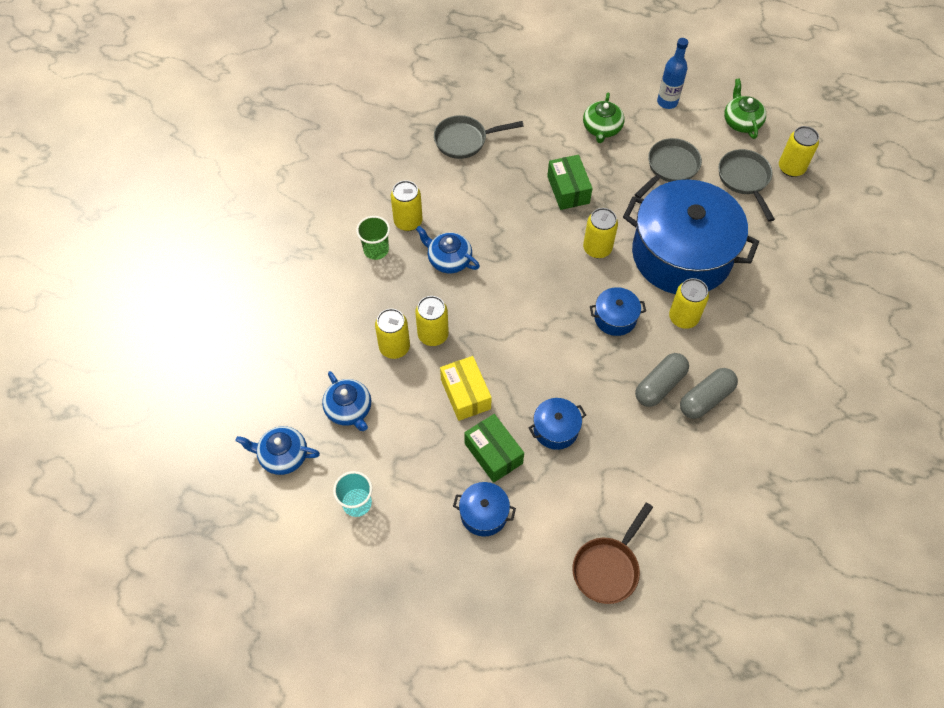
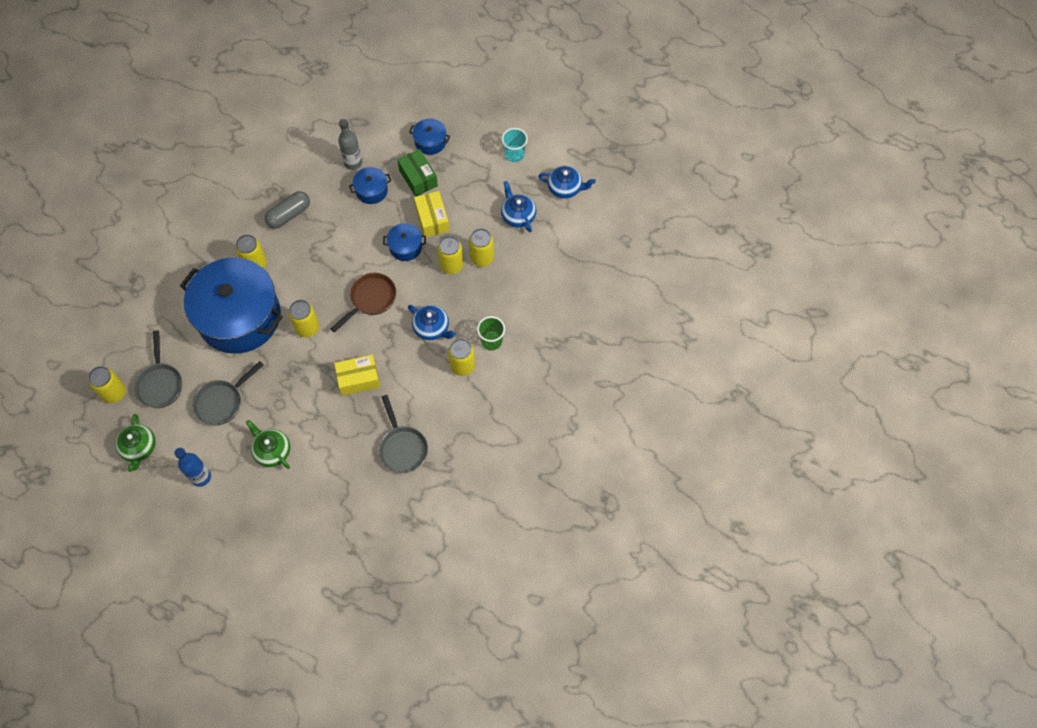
camera: 175 degrees left, 5 degrees up
(465, 140) = (402, 447): grey pan -> grey pan turned 75 degrees clockwise
(525, 200) = (358, 379): none -> yellow box
(568, 190) = (318, 386): green box -> none
(591, 470) = (353, 163): none -> grey bottle
(602, 128) = (272, 450): green teapot -> green teapot turned 60 degrees counterclockwise
(608, 568) = (356, 106): brown pan -> brown pan (370, 299)
(615, 318) = (308, 268): blue pot -> blue pot (405, 247)
(706, 399) = (259, 203): grey capsule -> none

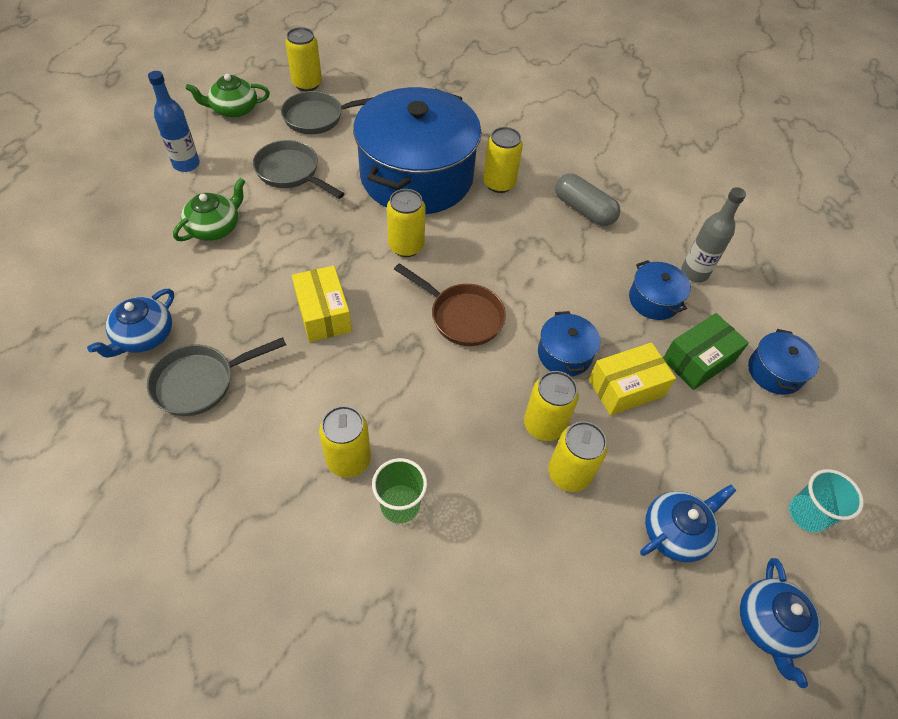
camera: 80 degrees right, 10 degrees down
(432, 327) = (420, 405): blue teapot -> blue teapot (144, 336)

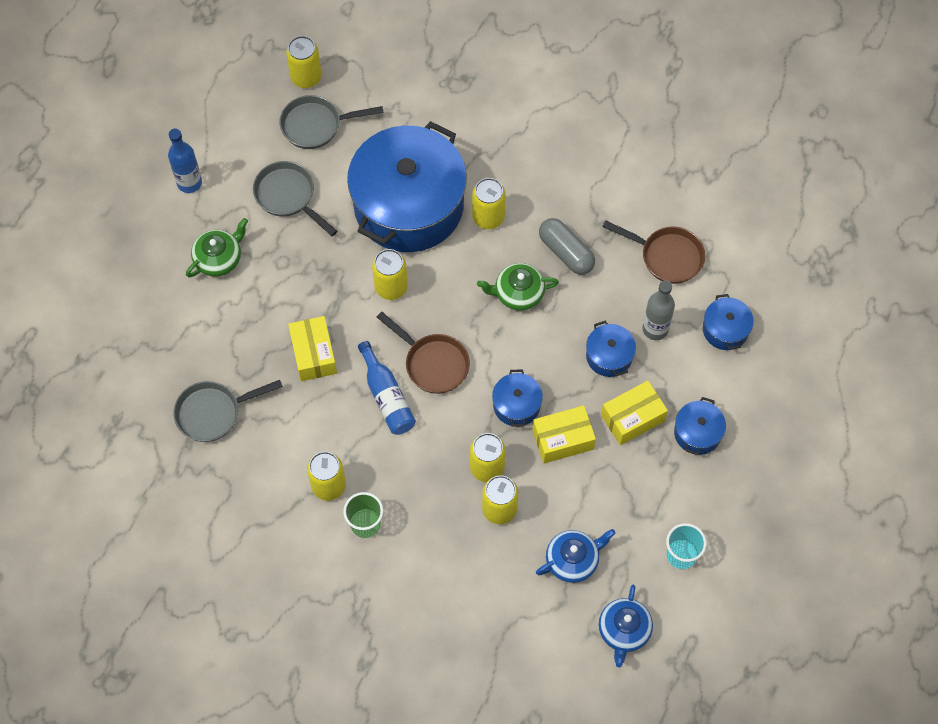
camera: 10 degrees right, 10 degrees up
(144, 336) = (165, 368): blue teapot -> none
(234, 109) = (232, 112): green teapot -> green teapot (518, 293)
(413, 353) = (387, 396): none -> blue bottle
(685, 210) = (667, 256): none -> brown pan
(698, 360) = (632, 418): green box -> yellow box
(766, 270) = (725, 329): none -> blue pot

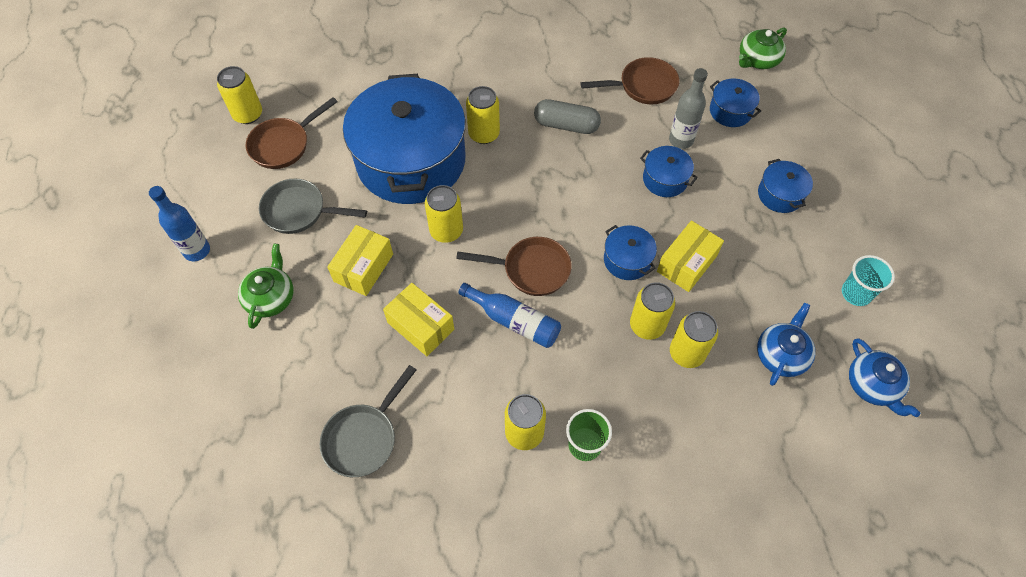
camera: 35 degrees left, 5 degrees down
(316, 125) = (284, 145): grey pan -> brown pan
(518, 293) = (555, 175): green teapot -> green teapot (757, 60)
(632, 418) = (724, 213): yellow box -> yellow box (363, 268)

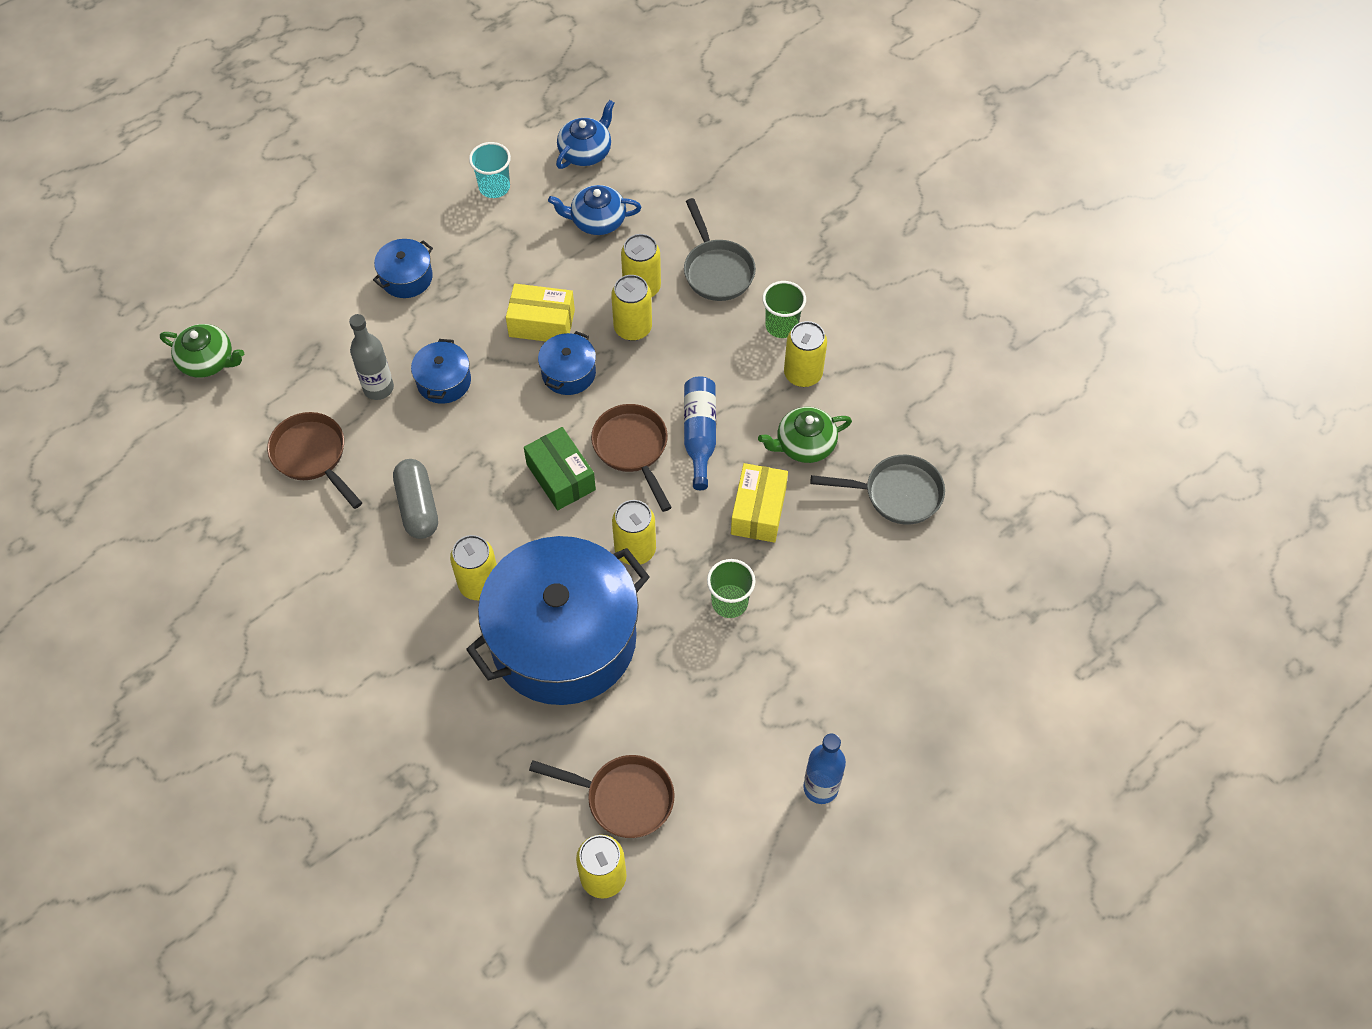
camera: 120 degrees left, 0 degrees up
(270, 297) = (822, 669): green teapot -> green teapot (804, 444)
(299, 211) = (703, 714): grey pan -> grey pan (717, 270)
(363, 268) = (729, 602): yellow box -> green cup
(536, 214) = (561, 477): none -> green box
(730, 111) = (308, 358): blue pot -> none

